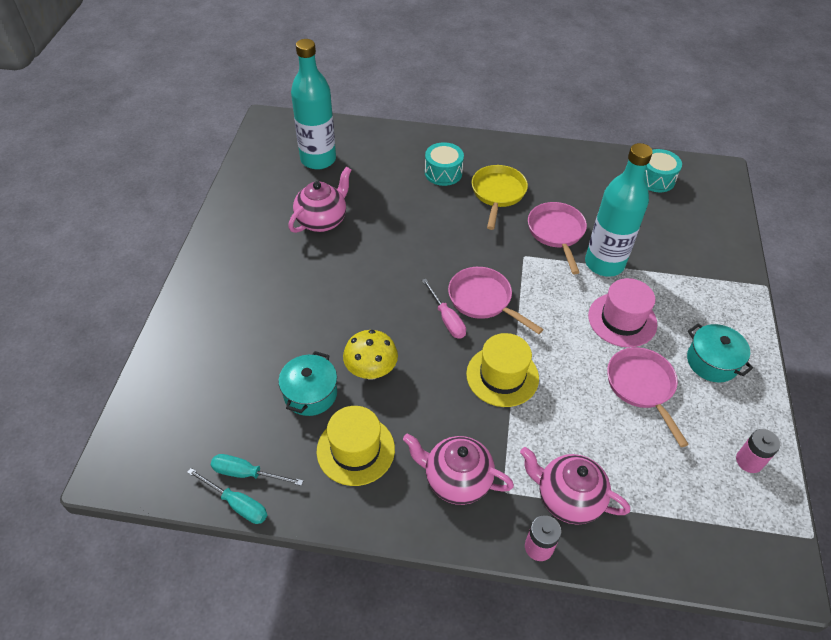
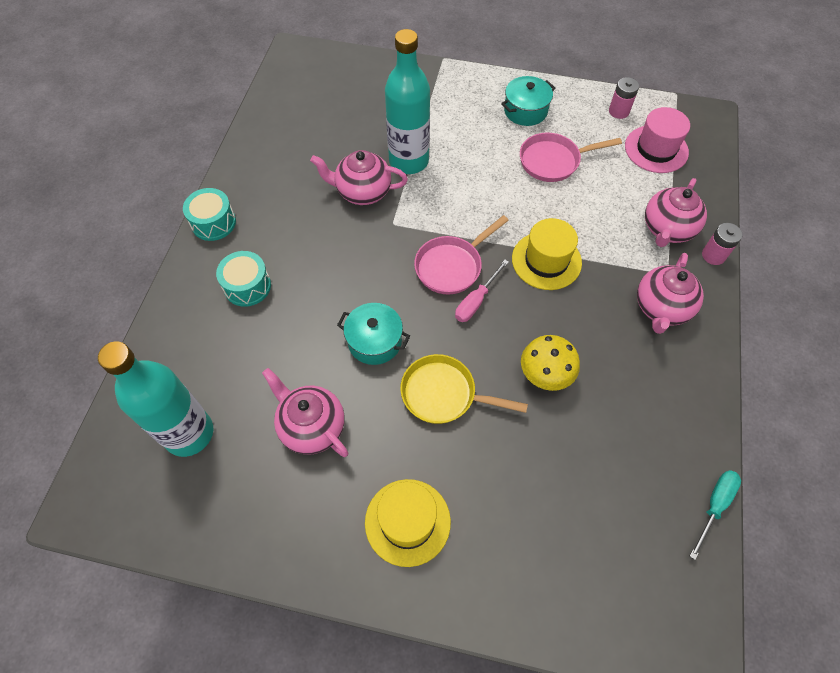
camera: 85 degrees left, 10 degrees up
(247, 473) = (679, 498): turquoise screwdriver -> none
(310, 393) = (576, 436): turquoise pot -> turquoise pot (375, 341)
(355, 450) = (640, 392): yellow hat -> yellow hat (407, 522)
(446, 319) = (476, 301): pink screwdriver -> pink screwdriver turned 150 degrees clockwise
(497, 193) = (294, 236): yellow pan -> yellow pan (443, 394)
(556, 233) = (362, 192): pink pan -> pink teapot
(622, 320) = (479, 160): pink hat -> pink hat (656, 149)
(655, 179) = (296, 100): turquoise drum -> turquoise drum (213, 222)

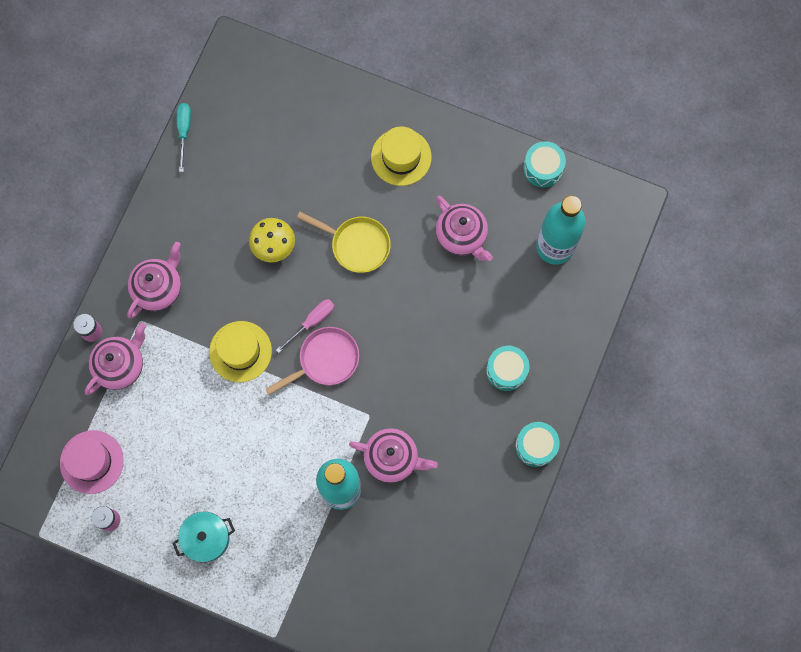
camera: 170 degrees left, 15 degrees up
(204, 540) = (543, 168): none -> turquoise drum
(375, 341) = (403, 299): turquoise pot -> none
(553, 161) = (199, 464): pink pan -> none
(714, 506) = (184, 131): turquoise screwdriver -> turquoise screwdriver turned 135 degrees clockwise

